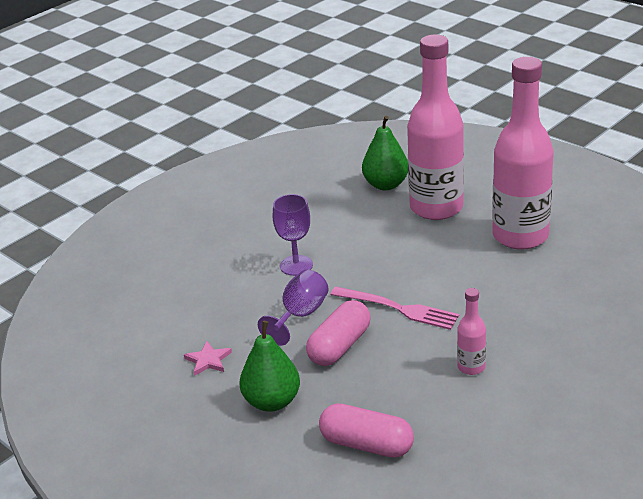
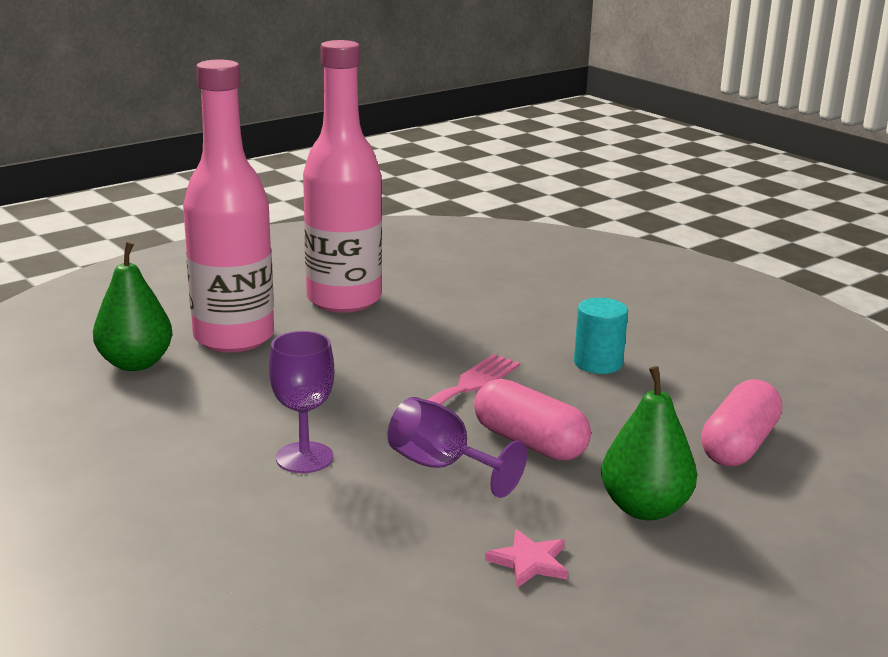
camera: 85 degrees left, 10 degrees down
(471, 367) = (598, 363): pink bottle -> turquoise cylinder

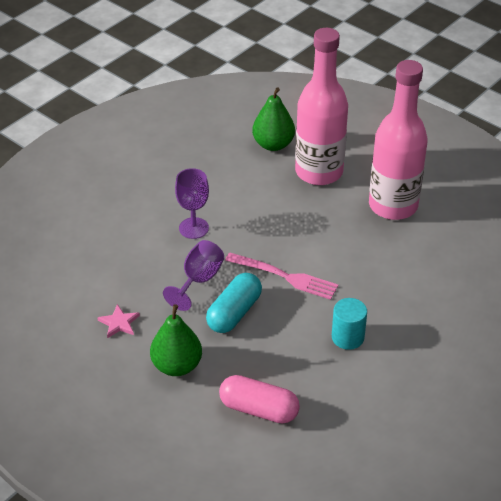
camera: 80 degrees right, 20 degrees up
(529, 442) = (234, 313): pink capsule -> turquoise capsule

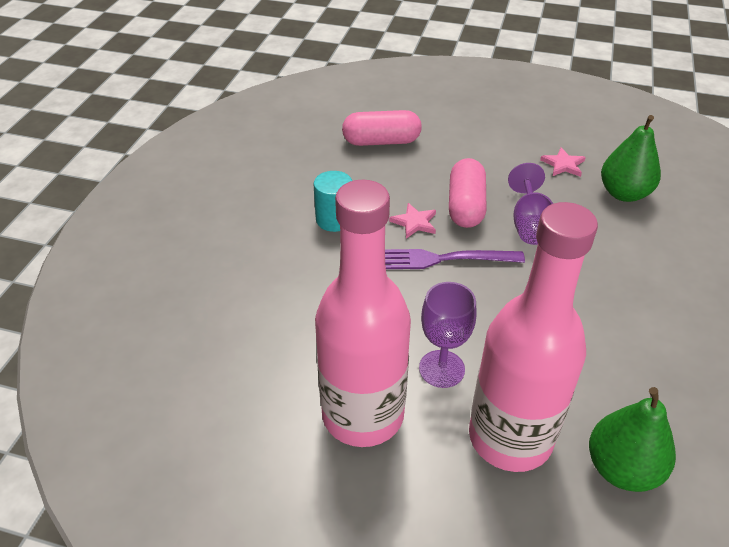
camera: 155 degrees right, 0 degrees up
(177, 366) = (478, 150): green pear -> green pear (624, 193)
(193, 228) = (594, 281): purple goblet -> purple goblet (441, 369)
(234, 313) = (465, 206): turquoise capsule -> pink capsule
(285, 276) = (441, 259): pink fork -> purple fork
(285, 312) = (414, 222): none -> pink star

